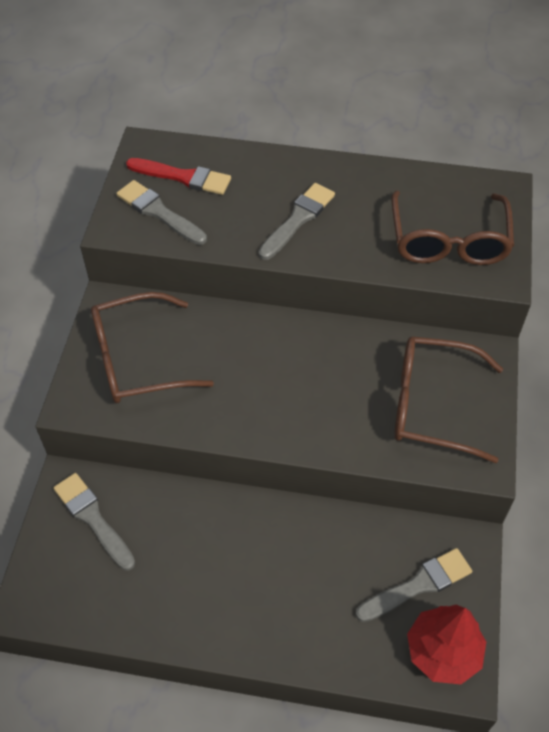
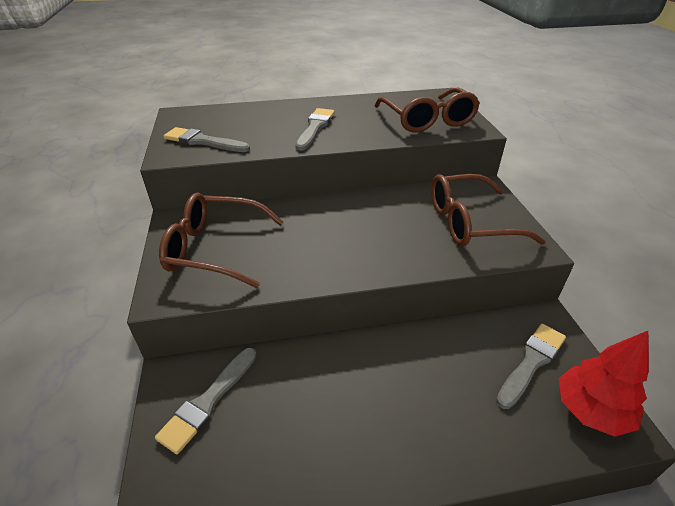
camera: 20 degrees left, 15 degrees down
(93, 519) = (208, 401): grey brush -> grey brush turned 90 degrees counterclockwise
(138, 360) = (215, 249): brown glasses -> brown glasses turned 45 degrees clockwise
(183, 177) = (215, 122): red brush -> none

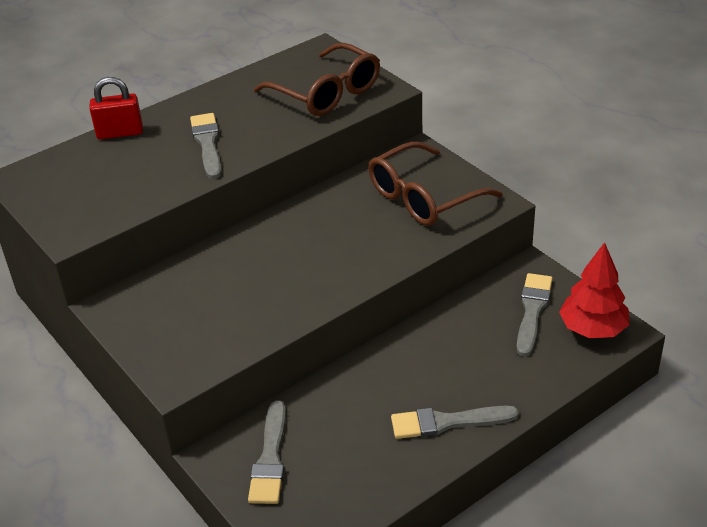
camera: 25 degrees left, 0 degrees up
(203, 141) = (92, 204): grey brush -> grey brush (448, 422)
(215, 249) = (185, 318): brown glasses -> none
(265, 107) = (120, 133): none -> red padlock

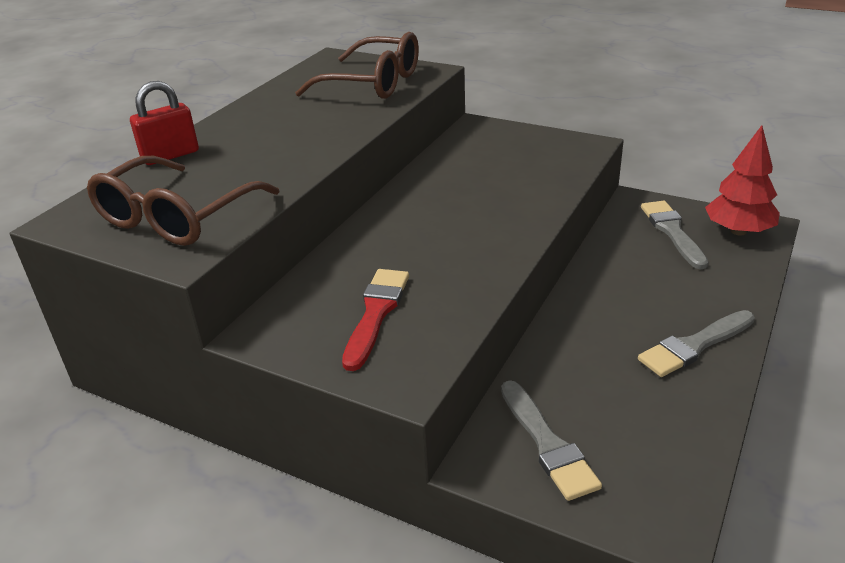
camera: 25 degrees left, 5 degrees down
(195, 317) = (376, 314): none -> red brush
(207, 144) = (284, 143): grey brush -> none
(423, 197) = (518, 156): brown glasses -> brown glasses (176, 217)

